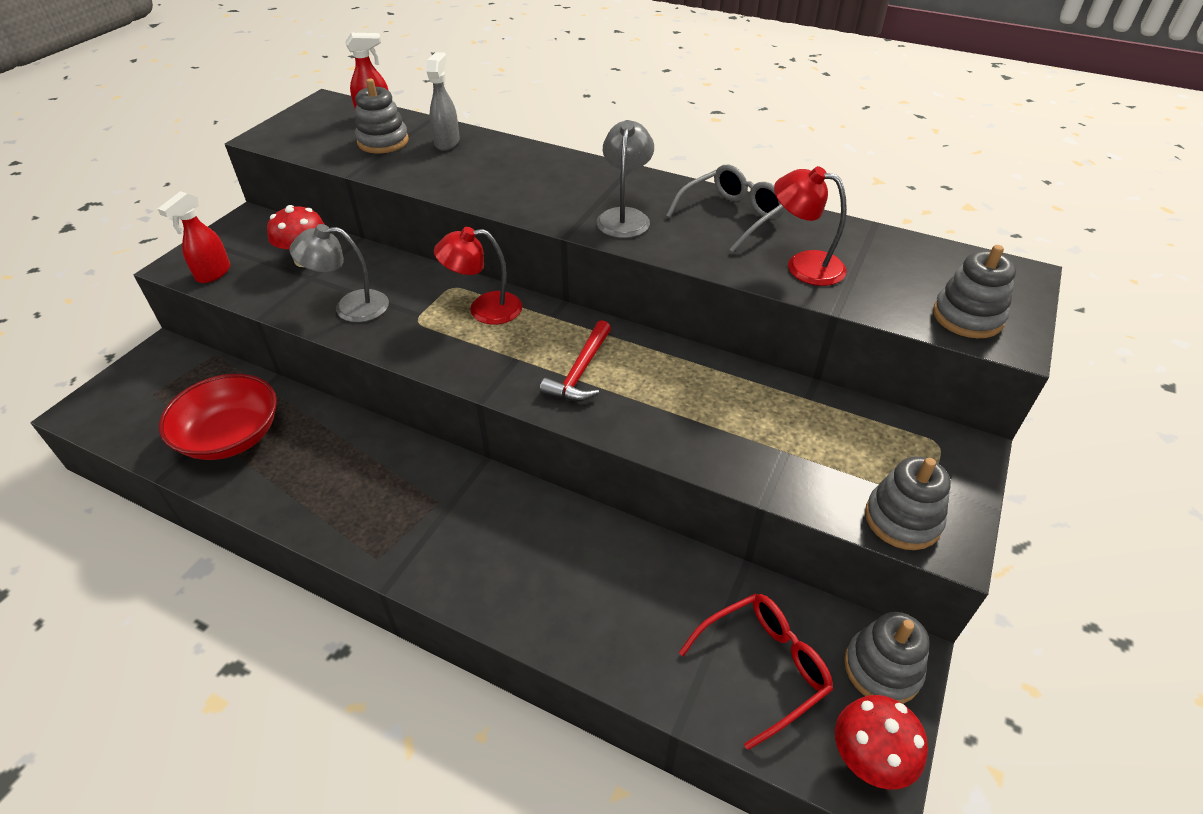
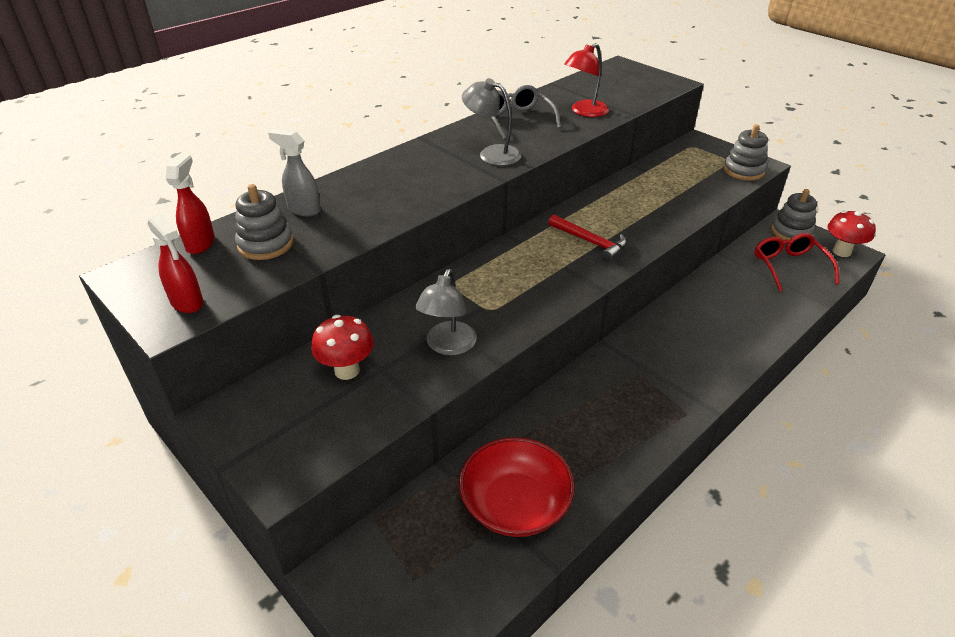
camera: 70 degrees left, 5 degrees down
(213, 274) = (322, 447): red spray bottle -> red spray bottle (187, 302)
(484, 309) = (494, 272): red lamp -> none
(967, 317) = (652, 86): grey stacking toy -> none

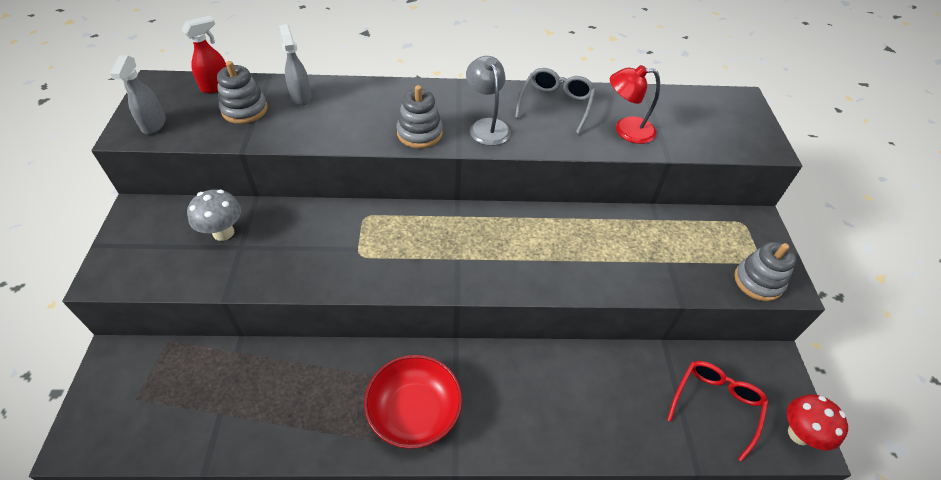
camera: 40 degrees right, 10 degrees up
(187, 302) = (153, 125): red spray bottle -> grey spray bottle
(347, 370) = (223, 232): red mushroom -> grey mushroom
(448, 346) = (296, 262): grey lamp -> none
(515, 504) = (241, 406): red bowl -> red bowl (414, 411)
(590, 242) = (508, 253): red hammer -> none
(791, 232) = (772, 374): grey stacking toy -> grey stacking toy (419, 133)

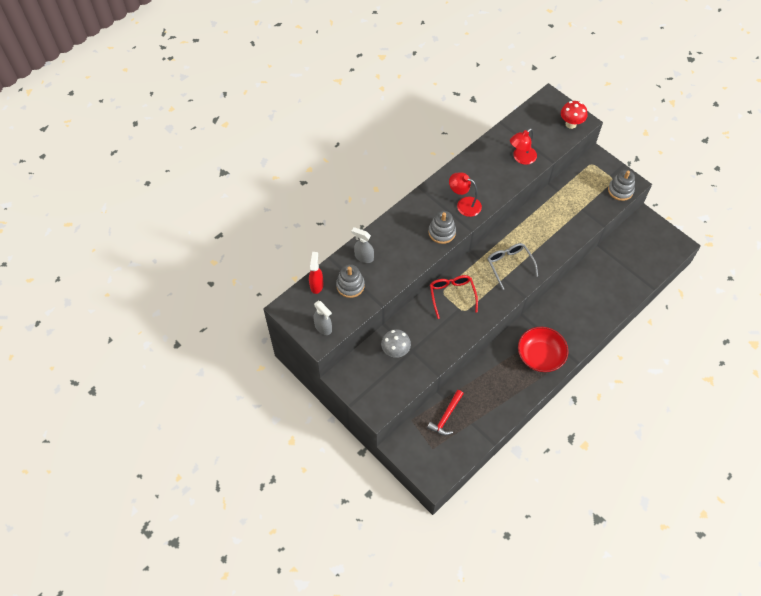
camera: 40 degrees left, 10 degrees up
(205, 375) = (446, 416): none -> red hammer
(487, 126) = (464, 204): grey lamp -> red lamp
(555, 105) = (478, 167): grey glasses -> grey glasses (509, 265)
(715, 405) = (639, 257): red glasses -> red glasses (452, 296)
(799, 434) = (674, 244): red mushroom -> red mushroom (571, 124)

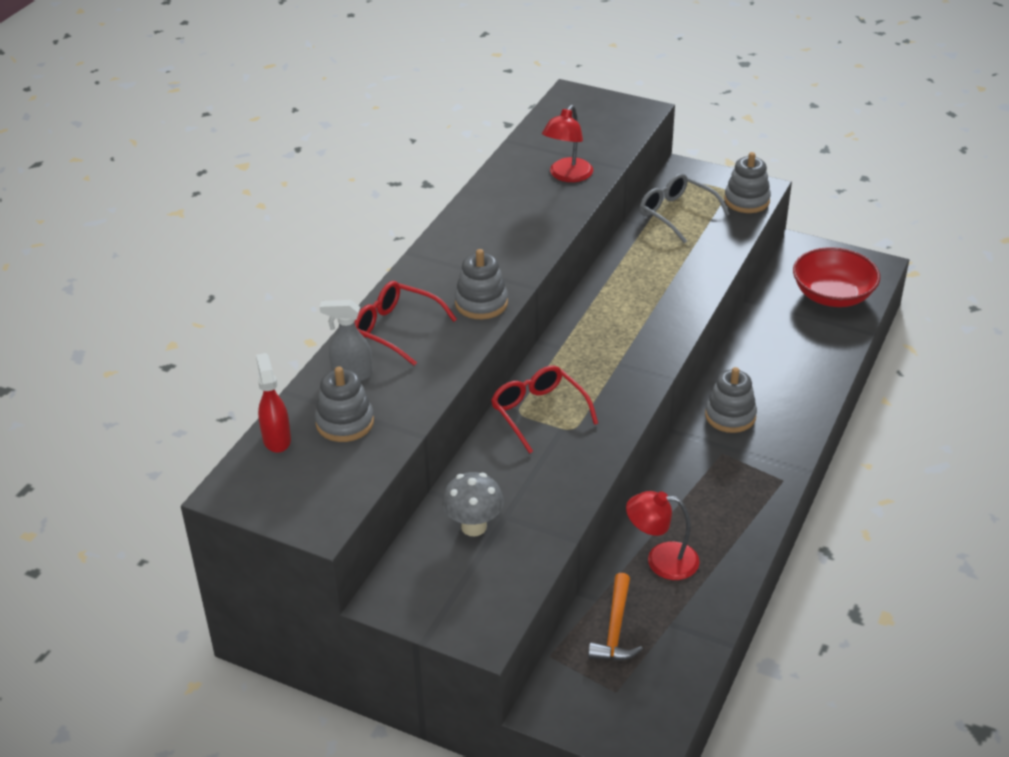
camera: 20 degrees left, 20 degrees down
(323, 327) = (320, 501): grey spray bottle -> none
(395, 236) = (396, 330): none -> red glasses
(446, 416) = (615, 629): red hammer -> orange hammer
(464, 204) = (501, 256): red lamp -> red lamp (661, 560)
(509, 265) = (619, 343): grey glasses -> grey glasses (677, 214)
(540, 356) = (737, 481): red bowl -> red bowl (832, 295)
(555, 316) = (730, 416): none -> grey stacking toy
(571, 124) = (625, 117): red mushroom -> none

